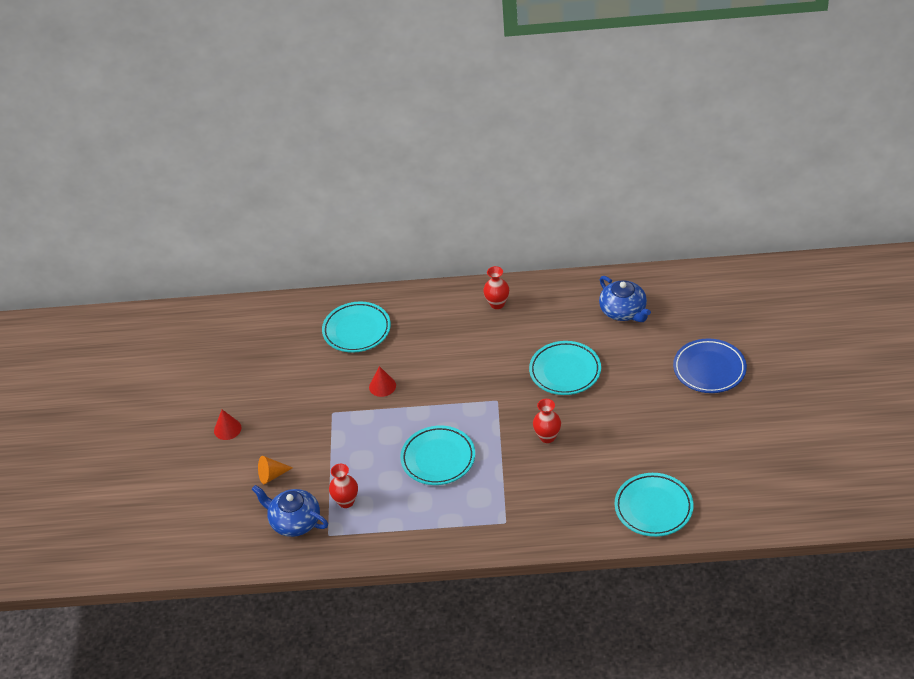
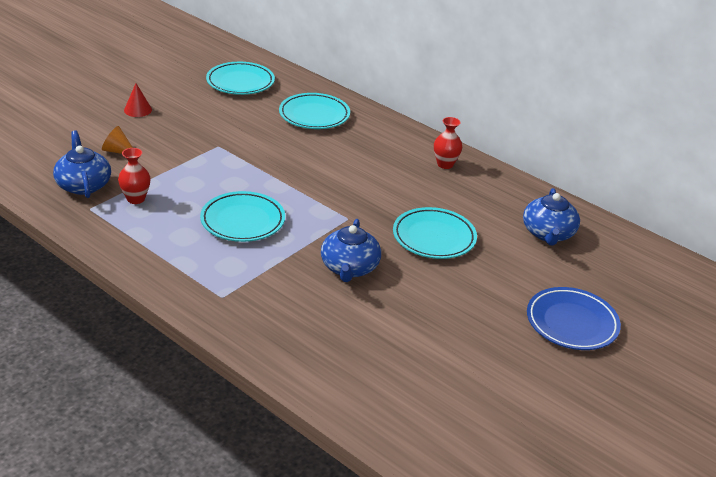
camera: 35 degrees right, 10 degrees down
(382, 386) = (278, 155): red cone -> none
(547, 437) = (349, 268): red vase -> blue teapot
(653, 508) = (360, 383): turquoise plate -> turquoise plate (240, 82)

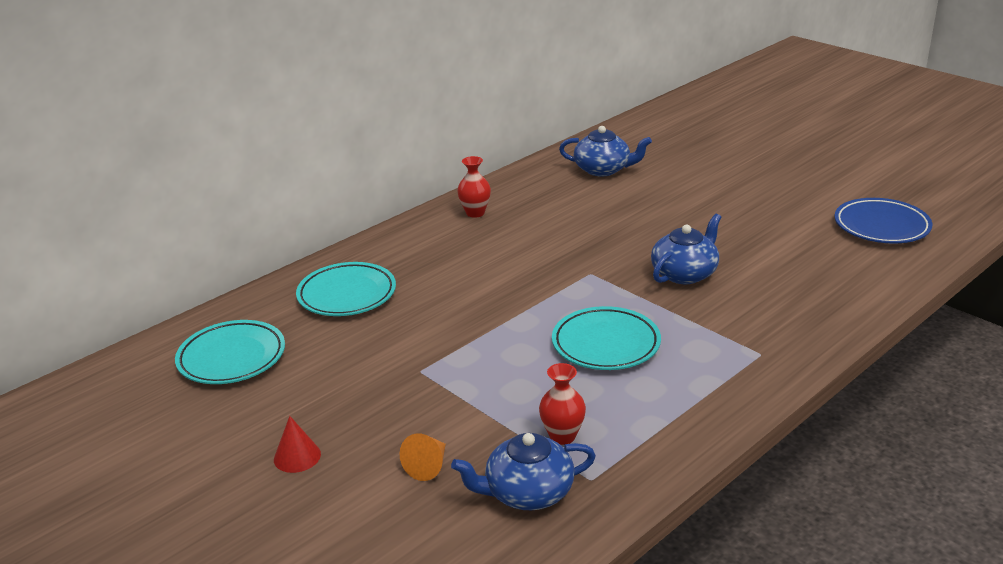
camera: 80 degrees left, 5 degrees down
(349, 268) = (685, 273): blue teapot -> blue teapot turned 60 degrees counterclockwise
(434, 237) = (620, 225): turquoise plate -> none
(571, 323) = (738, 170): blue plate -> blue plate (881, 226)

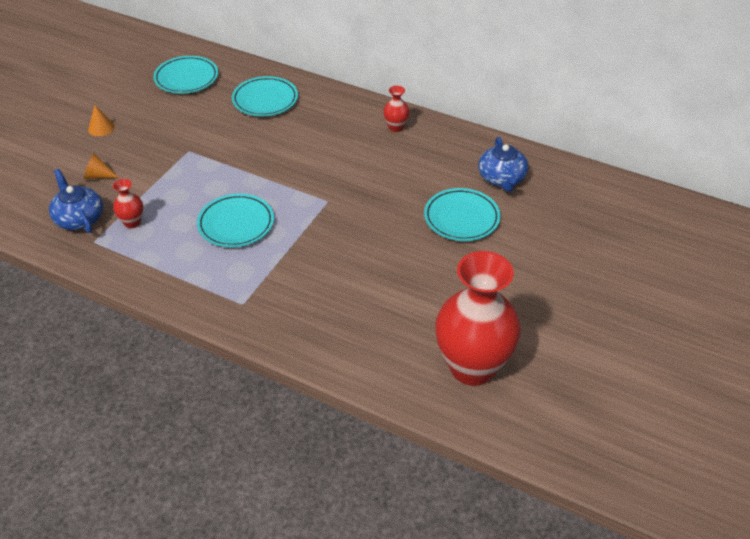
camera: 70 degrees right, 15 degrees up
(297, 456) = (101, 128): red cone -> orange cone
(658, 199) = (461, 218): none -> turquoise plate
(685, 273) = (343, 250): blue teapot -> none
(881, 226) = (472, 367): blue plate -> red vase

